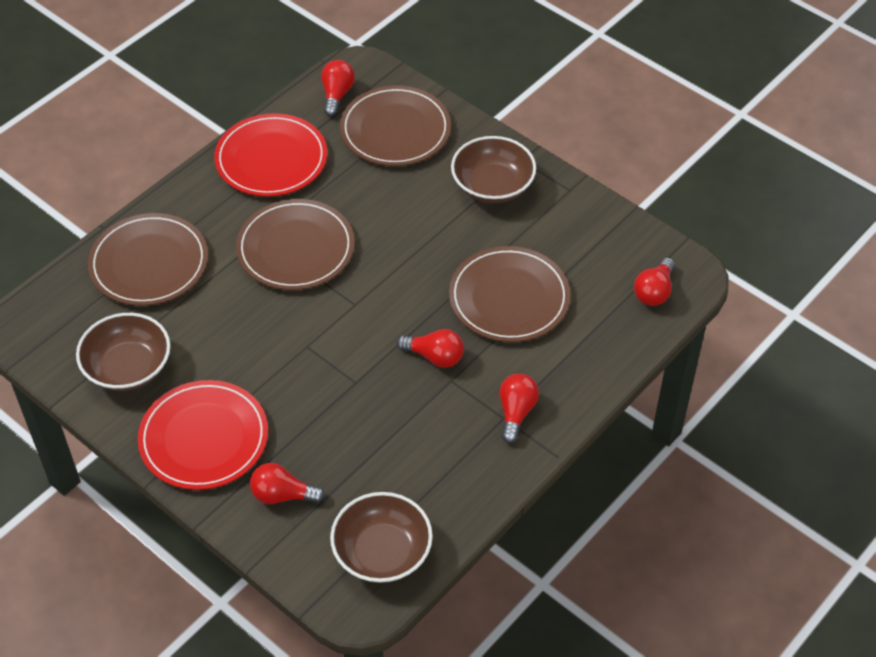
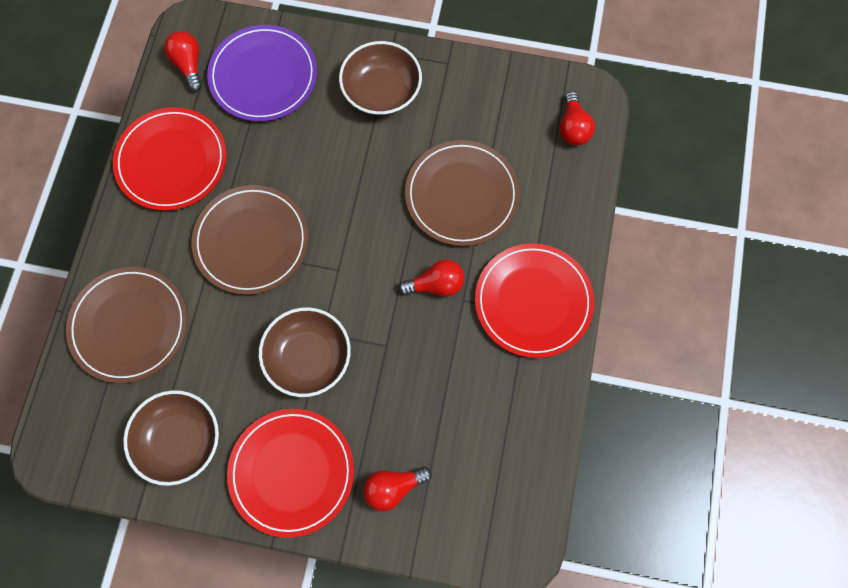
camera: 30 degrees left, 20 degrees up
(382, 552) = (507, 493): brown bowl -> brown bowl (308, 358)
(395, 130) = (263, 76): brown plate -> purple plate
(516, 412) = (533, 302): red light bulb -> red plate

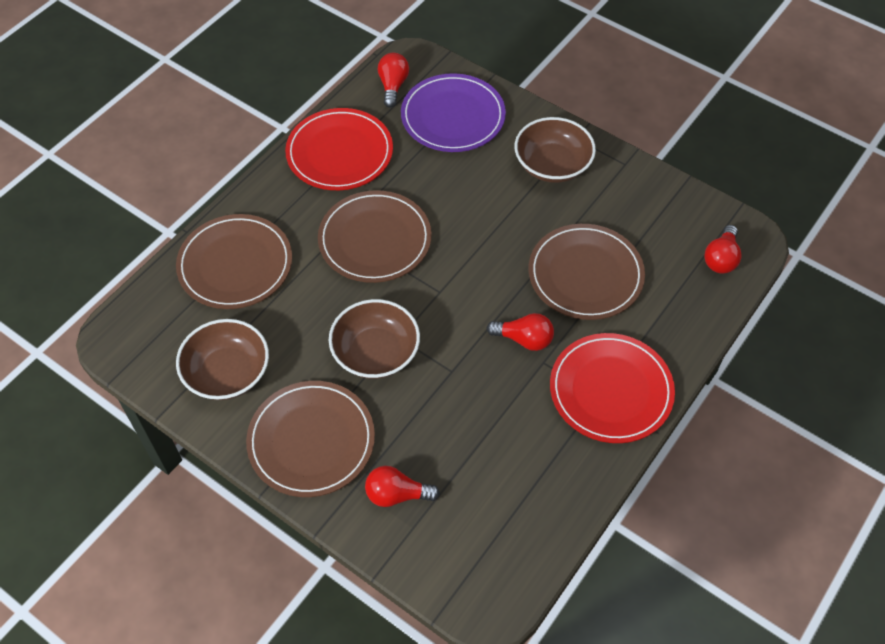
camera: 25 degrees right, 15 degrees down
(292, 472) = (311, 441): red plate -> brown plate

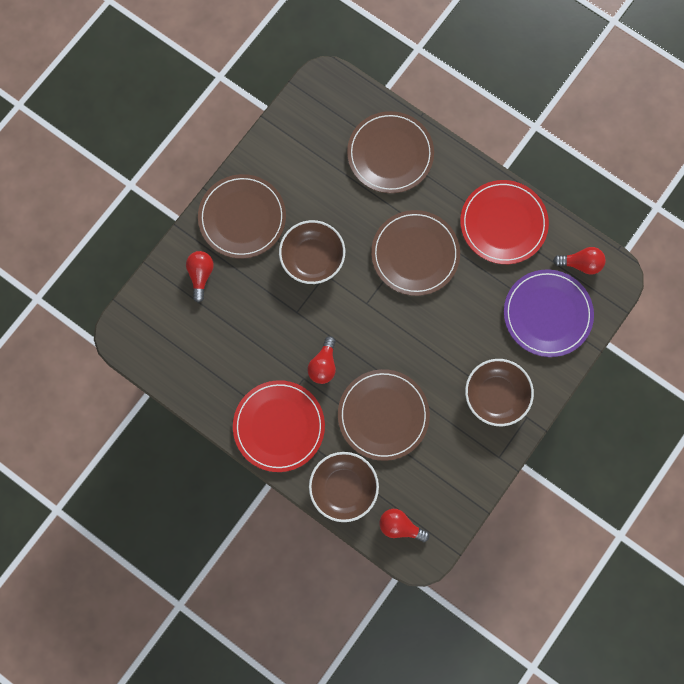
camera: 90 degrees right, 20 degrees up
(227, 373) = (296, 158): brown bowl -> brown bowl (343, 488)

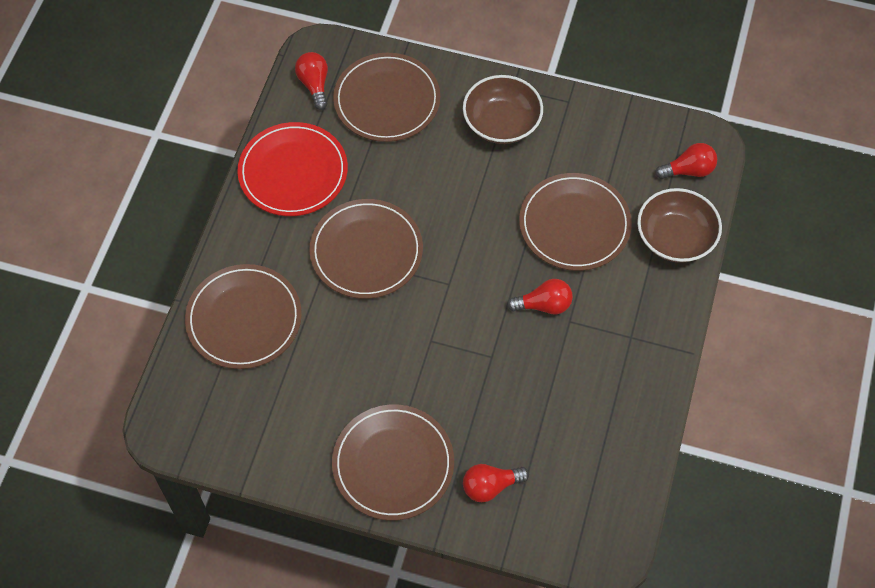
camera: 110 degrees left, 15 degrees down
(279, 426) = (638, 328): red plate -> none
(312, 258) = (415, 362): brown bowl -> none
(400, 526) = (688, 170): red light bulb -> red light bulb turned 105 degrees counterclockwise
(547, 314) = (387, 100): purple plate -> brown plate

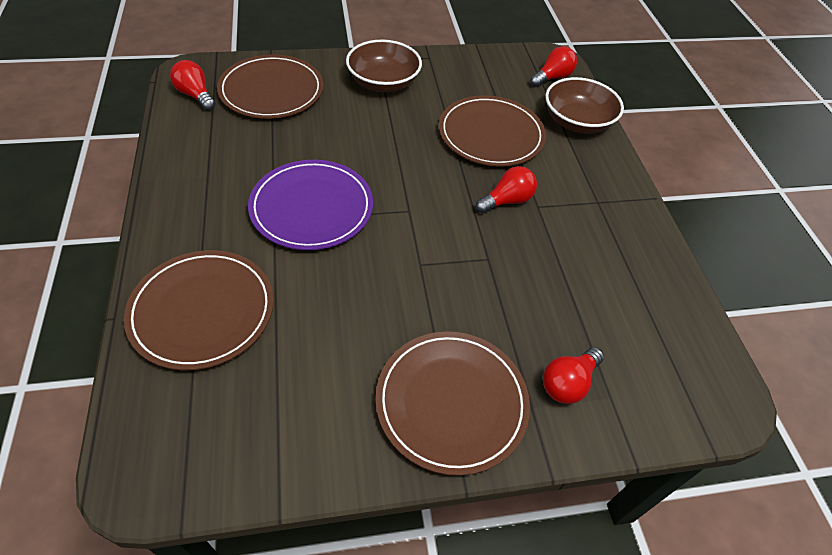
camera: 30 degrees left, 10 degrees down
(293, 172) = (203, 164): red plate -> none
(366, 251) = (312, 208): brown plate -> purple plate

